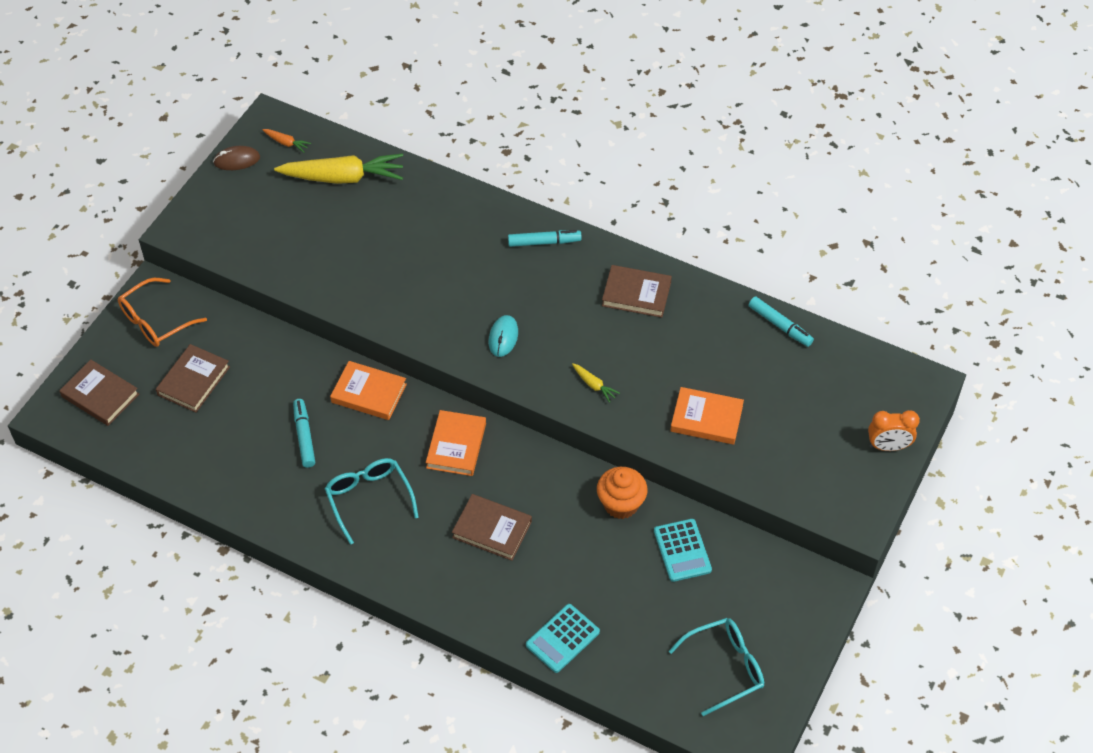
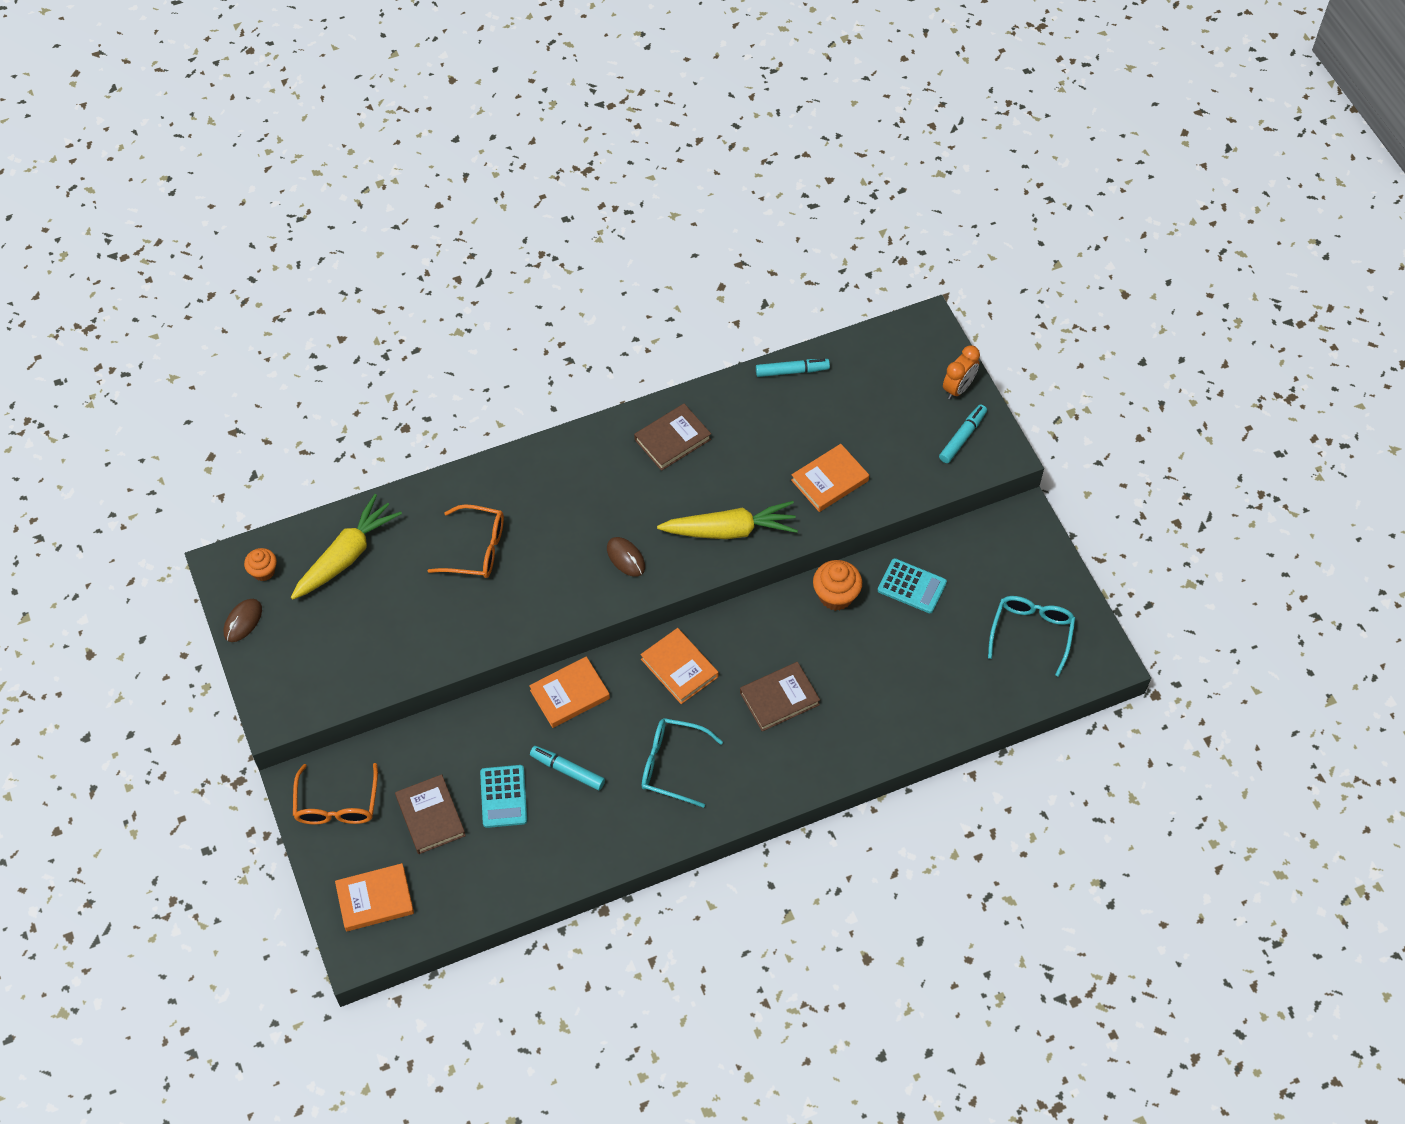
camera: 50 degrees left, 5 degrees up
(100, 395) = (375, 899): brown book -> orange book
(286, 143) = (263, 571): orange carrot -> orange cupcake
(421, 245) = (477, 549): none -> orange glasses
(503, 337) = (626, 558): turquoise mouse -> brown mouse
(544, 242) = (560, 463): turquoise marker -> turquoise marker (962, 437)
(562, 638) = (917, 720): turquoise calculator -> turquoise calculator (503, 796)
(594, 385) = (730, 530): yellow carrot -> yellow carrot, size x2.37

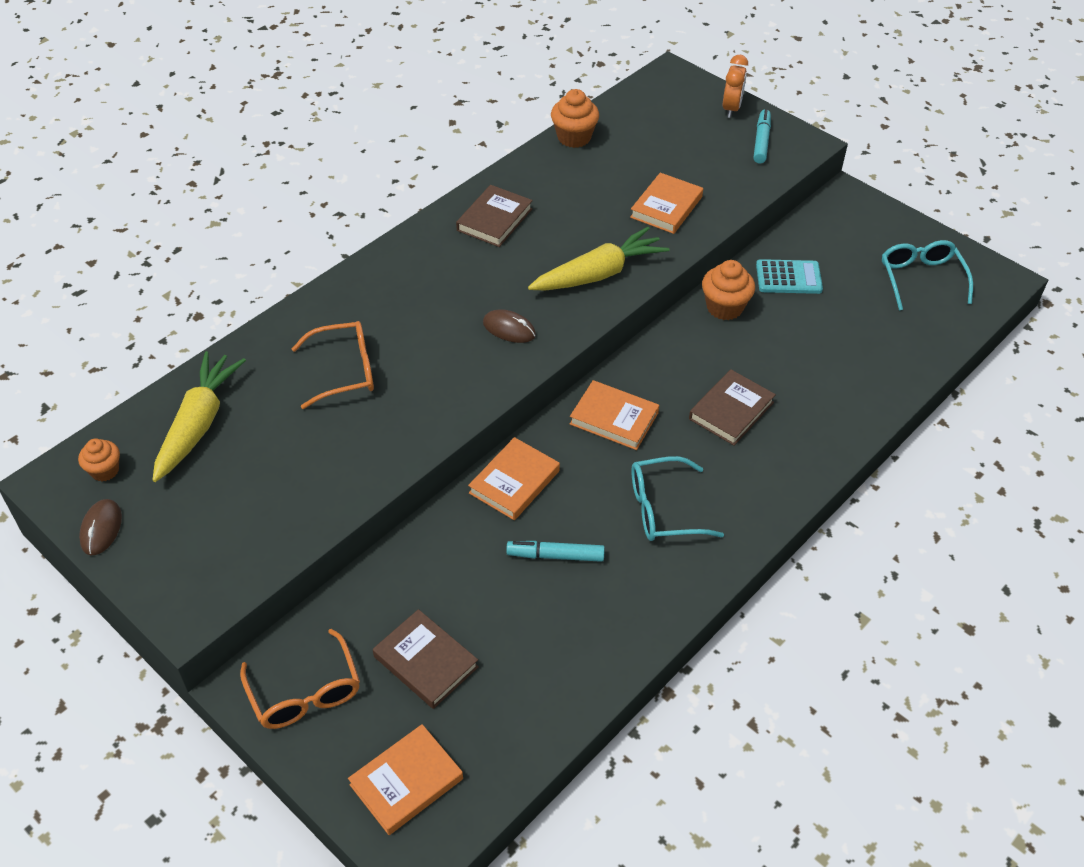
camera: 25 degrees left, 10 degrees down
(503, 796) = (499, 609): turquoise calculator -> none
(792, 371) = (574, 137): turquoise marker -> orange cupcake

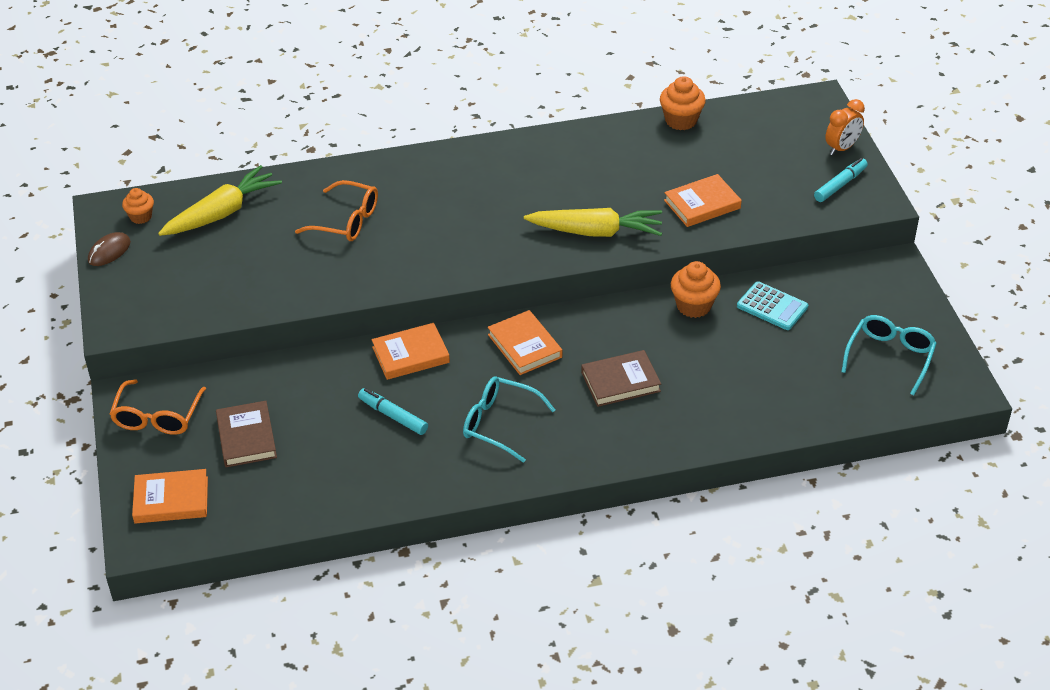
camera: 35 degrees right, 5 degrees down
(494, 219) = (555, 159): brown book -> none
(509, 329) = (489, 242): brown mouse -> none

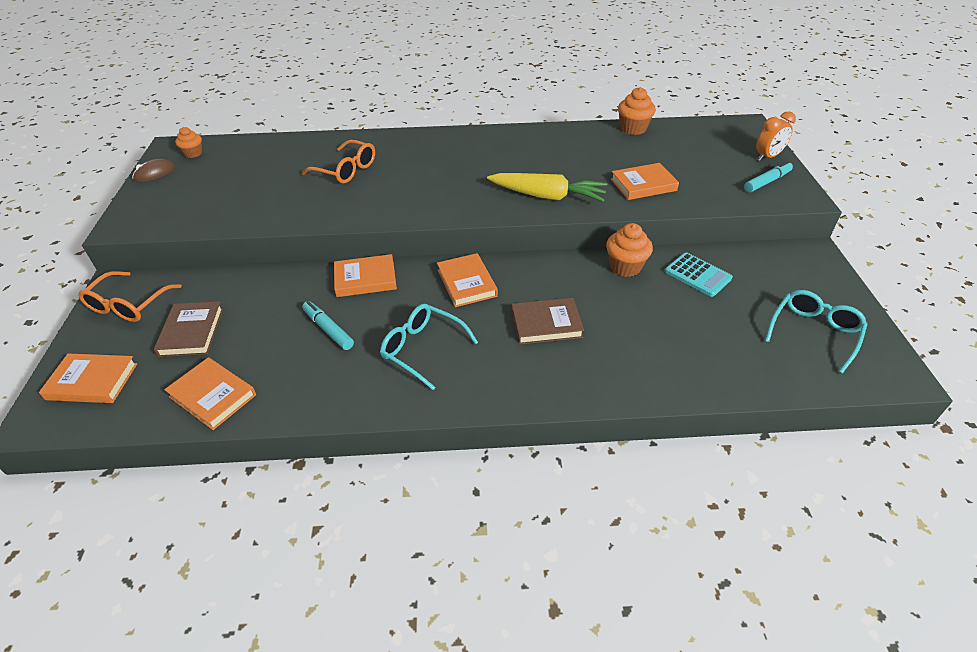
camera: 10 degrees right, 0 degrees up
(222, 213) = (254, 156): yellow carrot -> none
(304, 497) = (212, 396): none -> orange book

